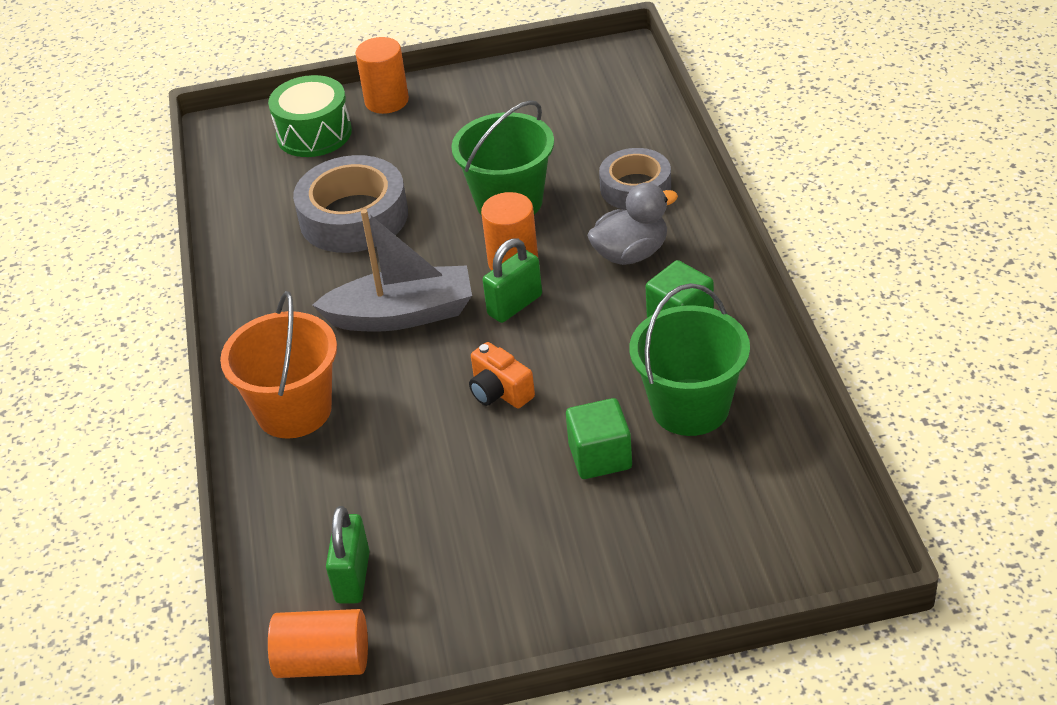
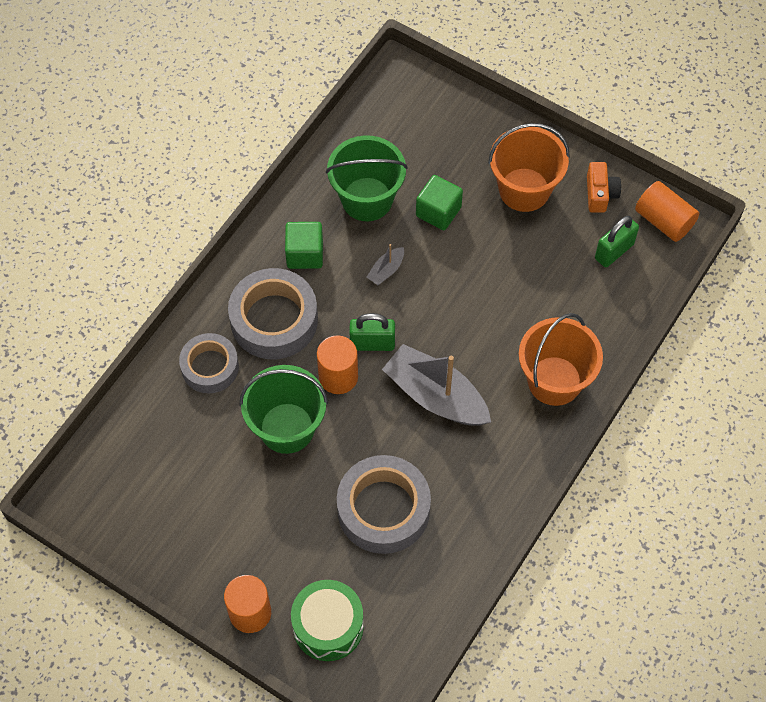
camera: 140 degrees left, 20 degrees up
(500, 391) = (442, 293): orange camera -> orange camera (600, 194)
(533, 556) = (524, 190): none -> orange bucket
(582, 366) = (386, 270): none -> grey boat
(631, 254) = (274, 320): grey duck -> grey tape

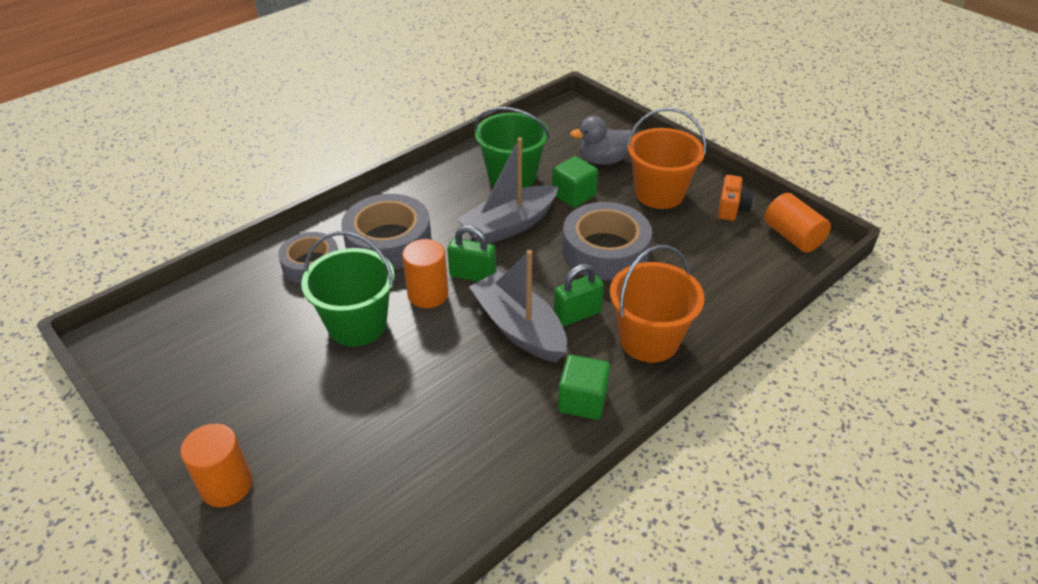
camera: 15 degrees right, 20 degrees down
(305, 254) = (440, 202): green cube -> green cube (582, 401)
(328, 626) = (305, 522): green drum -> none
(383, 509) = (422, 417): grey tape -> grey tape (605, 251)
(386, 270) = (509, 226): grey boat -> grey boat, size x2.29
(455, 152) = (603, 160): none -> grey duck
(614, 251) = (737, 250): green padlock -> green padlock (577, 315)

